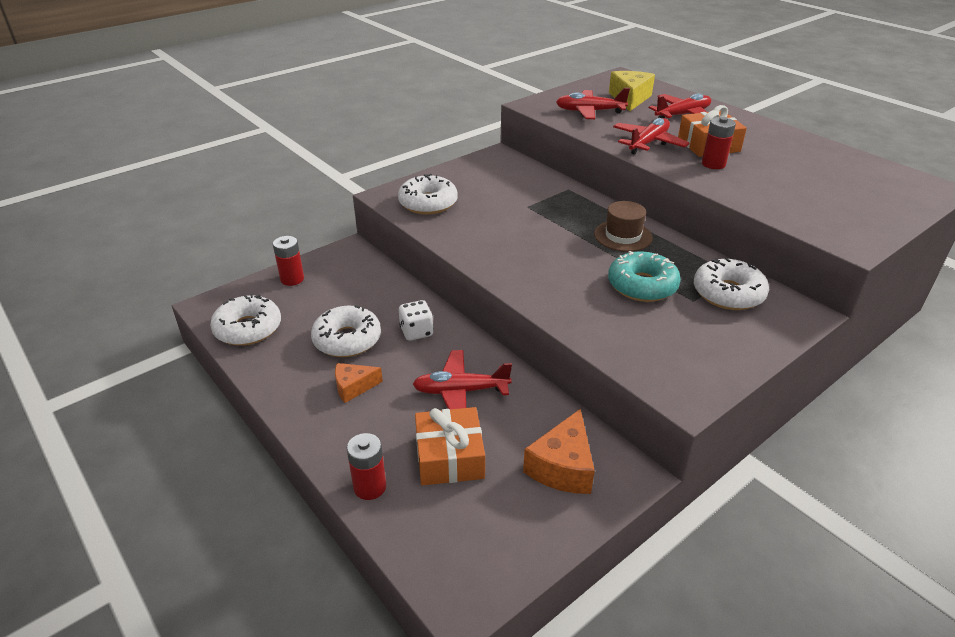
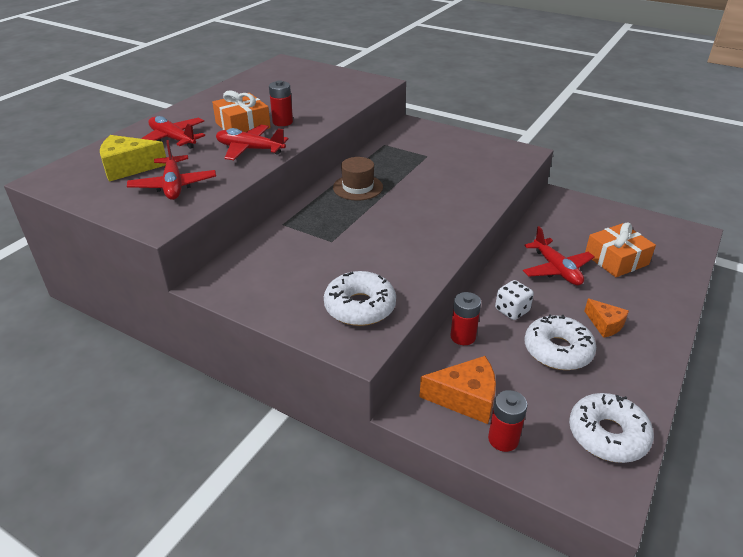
camera: 110 degrees left, 0 degrees up
(370, 487) = (674, 285): red battery -> red battery (463, 336)
(563, 467) = (578, 218): orange cheese -> orange cheese (465, 398)
(642, 285) = (424, 173): turquoise donut -> none
(728, 293) = (409, 145): white donut -> none

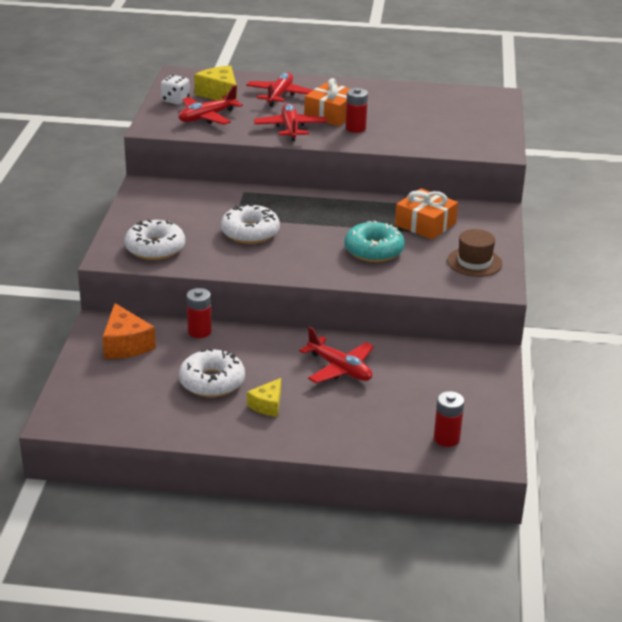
camera: 65 degrees right, 5 degrees down
(358, 187) = (333, 210): brown hat -> brown hat (474, 262)
(441, 186) = (374, 250): none -> turquoise donut
(503, 439) = (91, 367): red battery -> red battery (446, 438)
(512, 310) = (253, 351): white dice -> white dice (175, 100)
(556, 269) = (340, 369): red plane -> red plane turned 90 degrees counterclockwise
(605, 324) = (267, 405): orange cheese -> yellow cheese
(607, 435) = (122, 416): white donut -> white donut (250, 232)
(616, 259) = (388, 405): orange gift -> orange gift (425, 224)

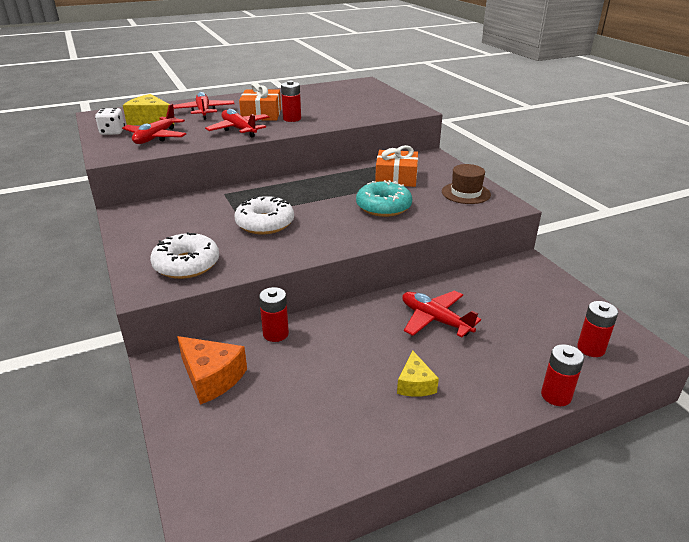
camera: 30 degrees left, 0 degrees up
(212, 382) = (338, 382): white donut -> none
(340, 369) = (435, 320): red plane -> red plane turned 150 degrees counterclockwise
(368, 455) = (556, 396): none -> red battery

